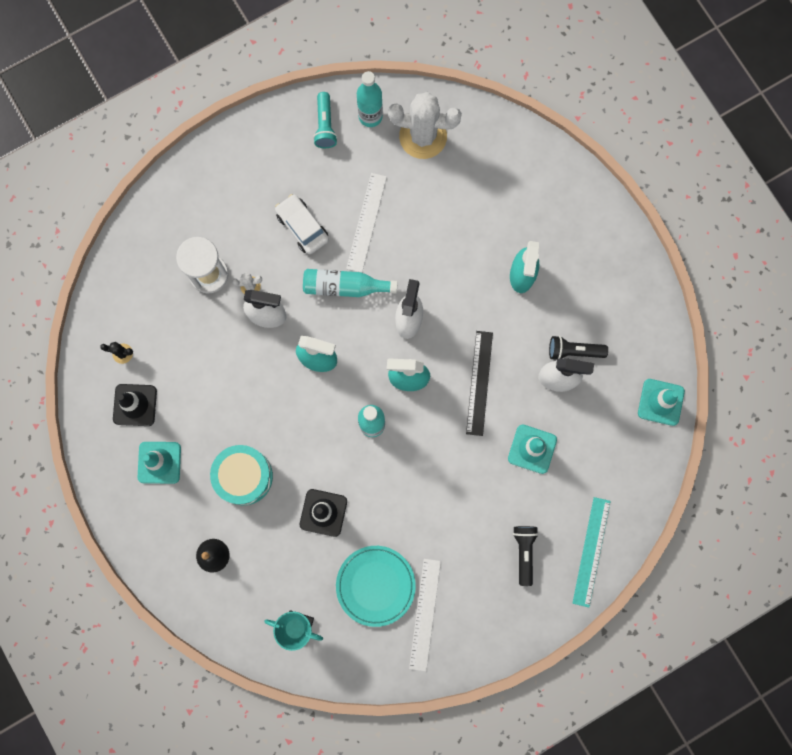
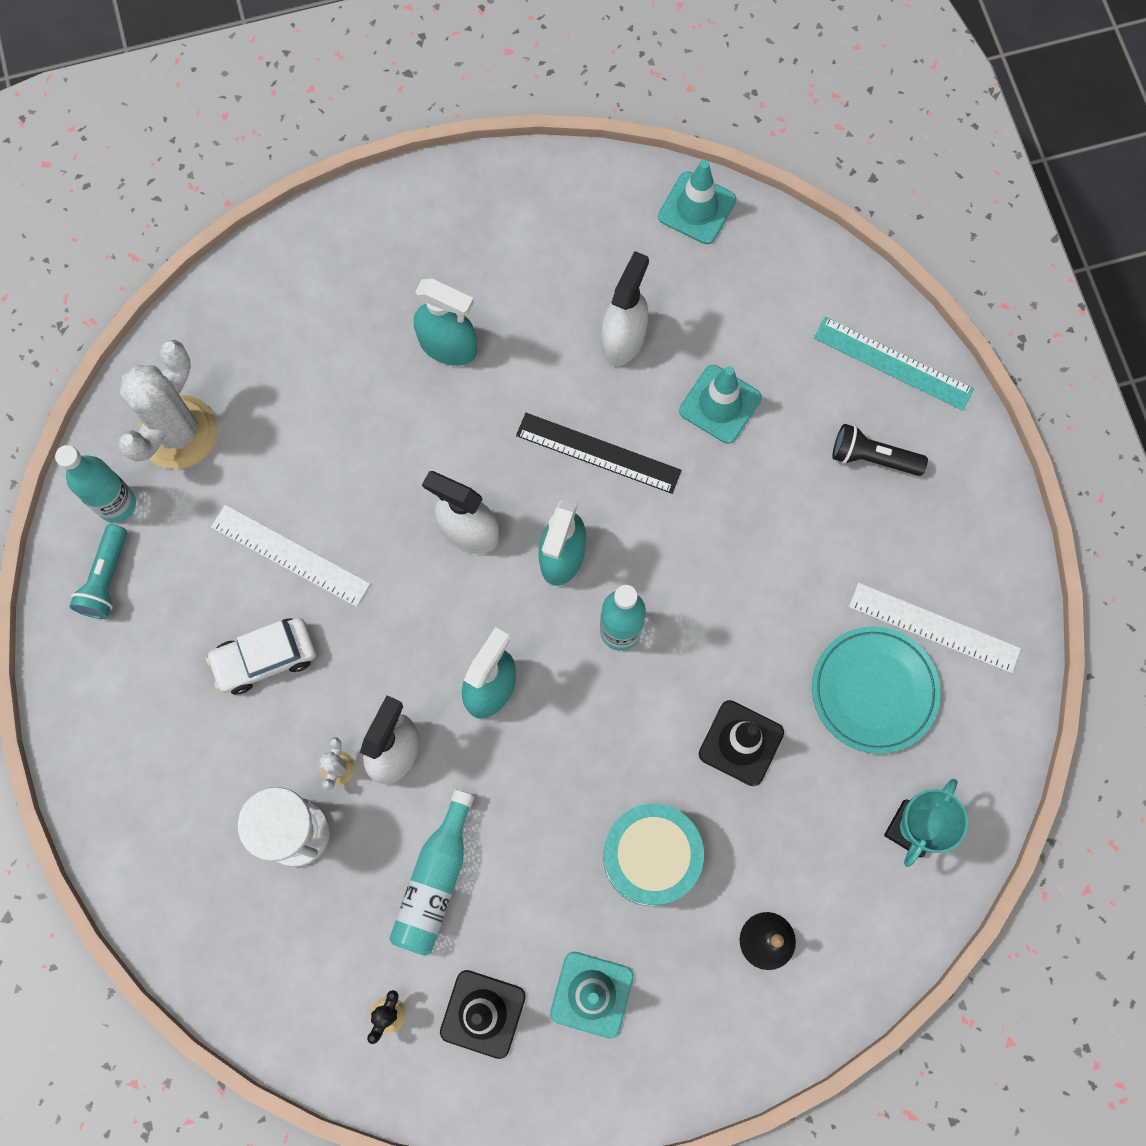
camera: 75 degrees left, 5 degrees down
(325, 125) = (106, 579): turquoise flashlight -> turquoise flashlight turned 90 degrees clockwise
(345, 286) = (385, 616): turquoise bottle -> turquoise bottle (435, 881)
(574, 351) = (587, 305): black flashlight -> none

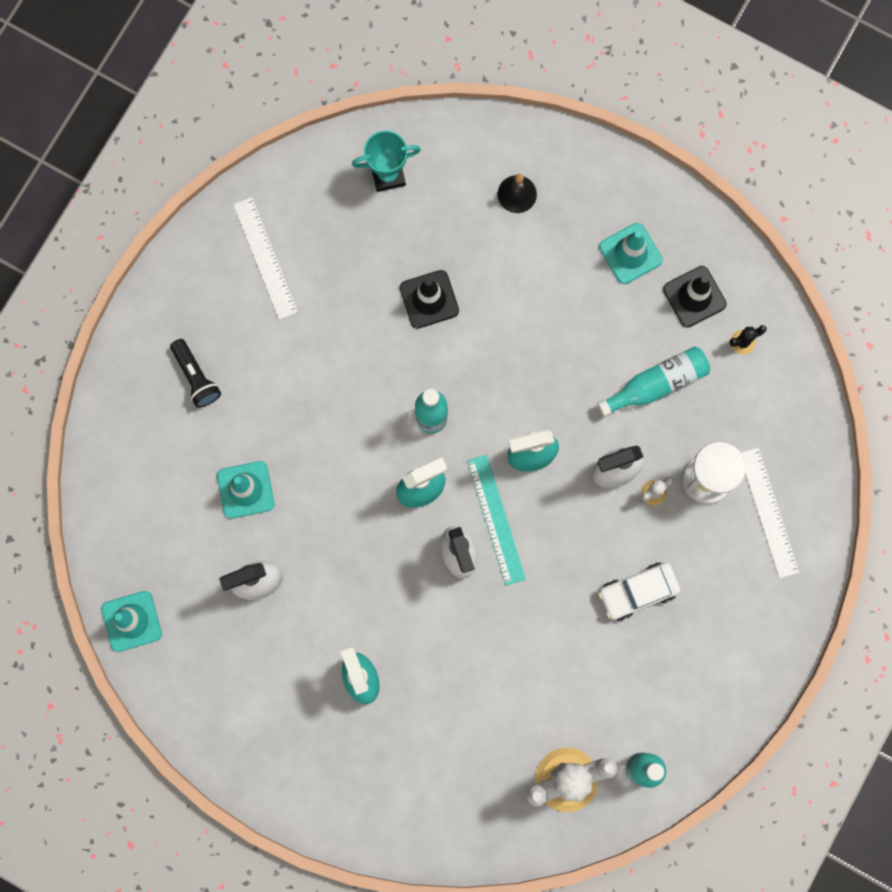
camera: 135 degrees left, 5 degrees up
(106, 579) = (686, 727): turquoise flashlight -> none
(265, 658) = (638, 592): white car -> white car turned 135 degrees clockwise
(290, 555) = (570, 639): white ruler -> white ruler (768, 512)
(598, 453) = (342, 529): black ruler -> none
(651, 857) = (534, 289): turquoise drum -> none
(874, 691) = (332, 258): turquoise plate -> none
(893, 363) = (125, 417): turquoise ruler -> turquoise ruler (496, 519)

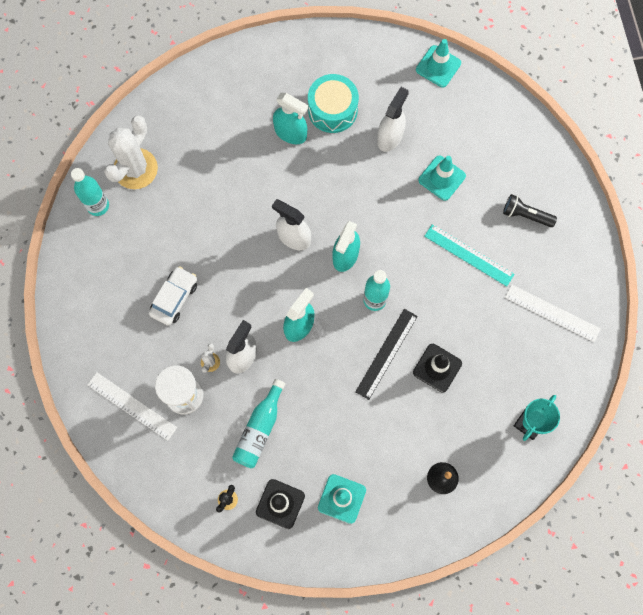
camera: 140 degrees right, 5 degrees down
(292, 667) = (332, 110): none -> turquoise drum
(467, 354) = (386, 353): none -> black ruler
(496, 519) = (289, 273): turquoise ruler -> turquoise ruler (469, 255)

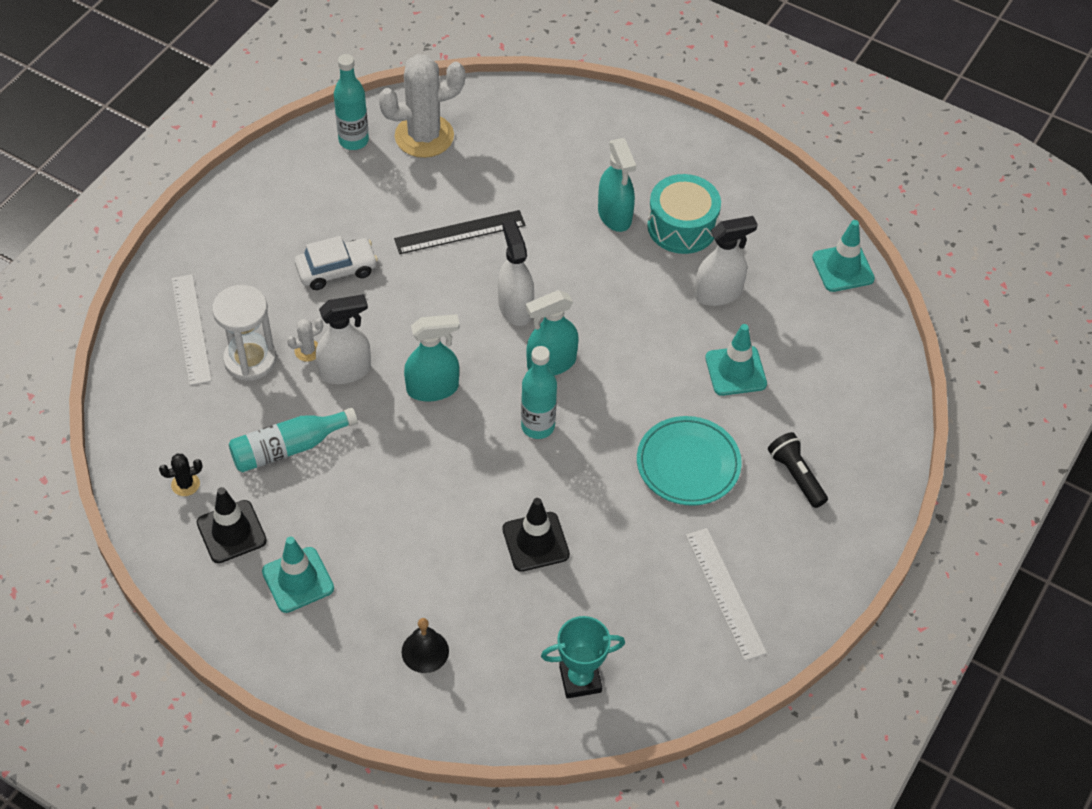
camera: 40 degrees right, 20 degrees down
(386, 353) = (495, 485): black ruler -> black ruler (460, 232)
(469, 255) = (688, 464): turquoise ruler -> turquoise plate

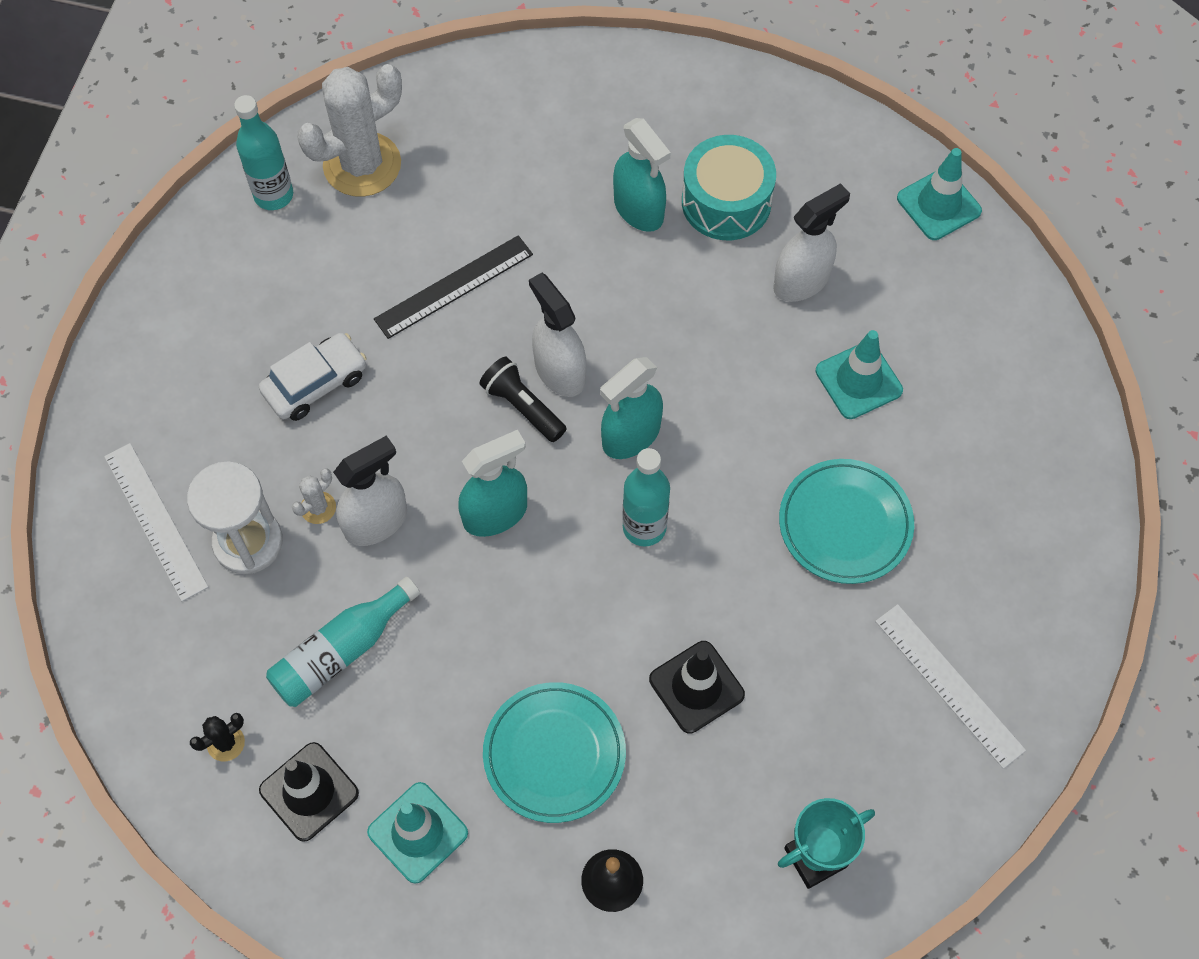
camera: 15 degrees left, 10 degrees up
(415, 557) = (554, 754): none -> turquoise plate
(796, 476) = (978, 501): black flashlight -> black flashlight (522, 407)

